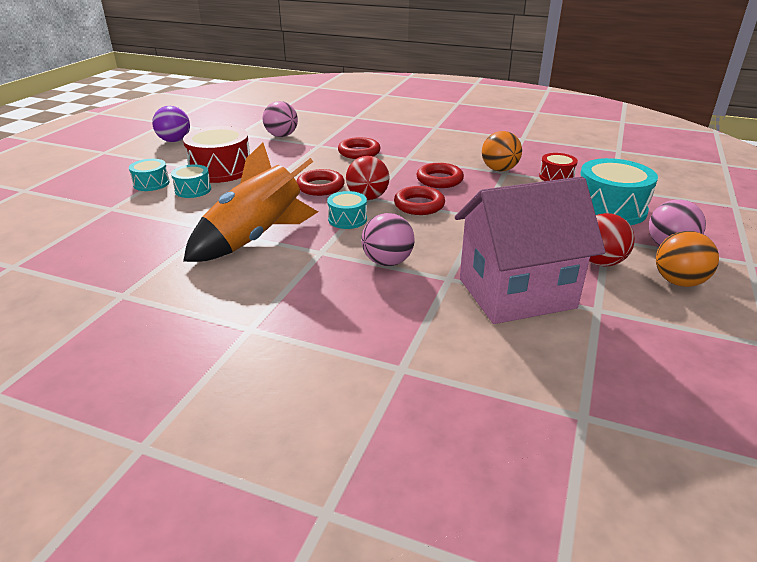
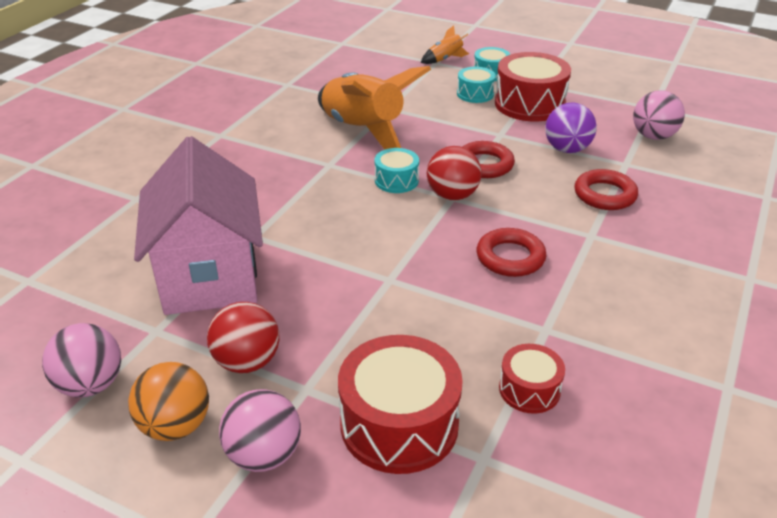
camera: 95 degrees right, 5 degrees up
(106, 204) = (445, 59): none -> orange rocket
(174, 141) = (613, 73): purple ball -> purple ball (567, 149)
(387, 262) = (298, 201): pink ball -> pink ball (91, 385)
(419, 205) = (428, 232): red ring -> none
(499, 170) = (555, 325): orange ball -> none
(610, 209) = (399, 424): turquoise drum -> red drum

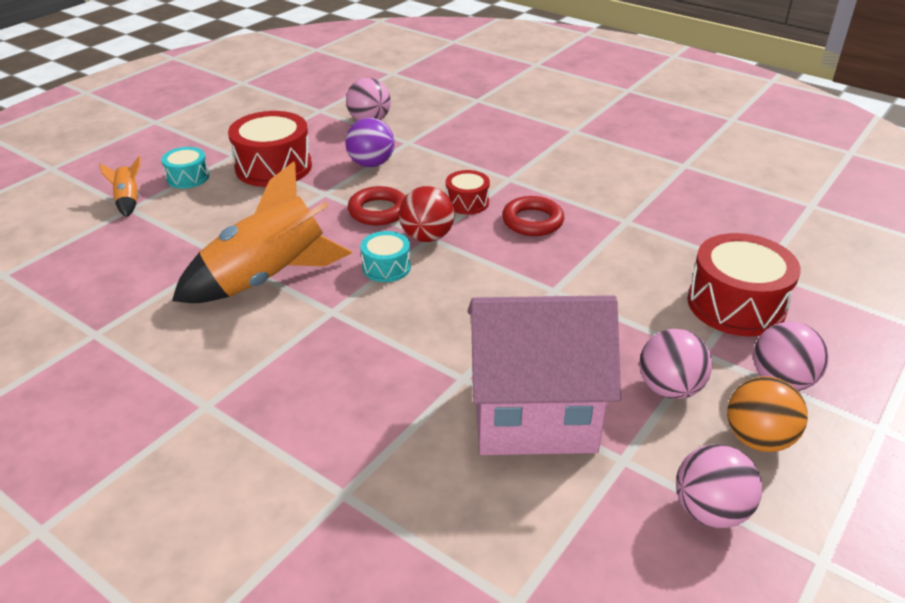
camera: 80 degrees left, 0 degrees up
(247, 362) = (669, 388): red ball -> pink ball
(475, 94) = (229, 194): turquoise drum -> none
(529, 389) = (692, 239): red drum -> red drum (467, 202)
(604, 195) = (452, 161): red ring -> none

